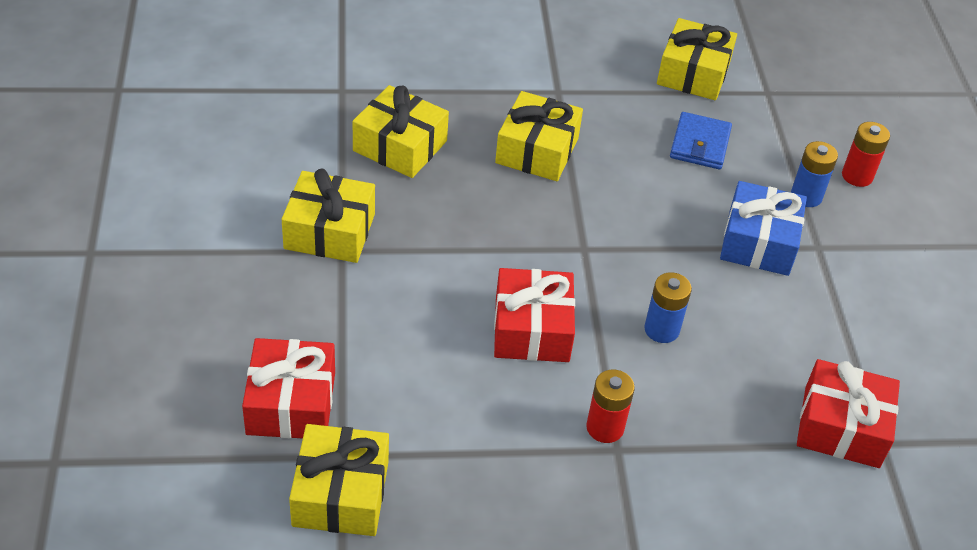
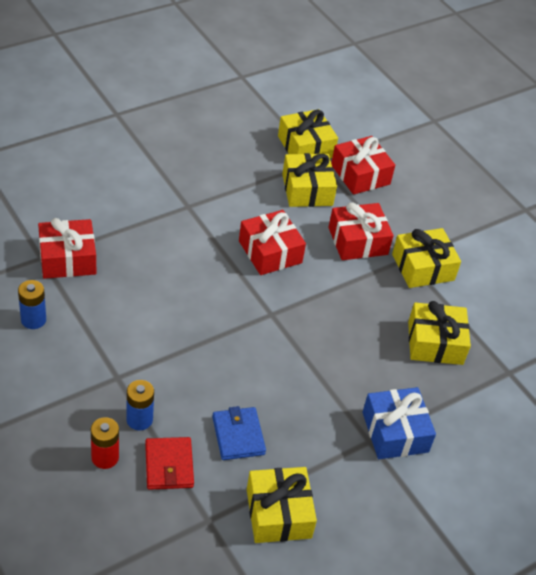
camera: 150 degrees right, 0 degrees up
(390, 298) = (358, 241): none -> red gift
(537, 150) = (348, 378): yellow gift -> yellow gift (307, 190)
(605, 427) = (200, 214): red battery -> none
(661, 329) = (196, 278): blue battery -> blue battery (33, 320)
(758, 242) = (160, 364): blue gift -> blue gift (395, 432)
(789, 146) = (169, 465): none -> red wallet

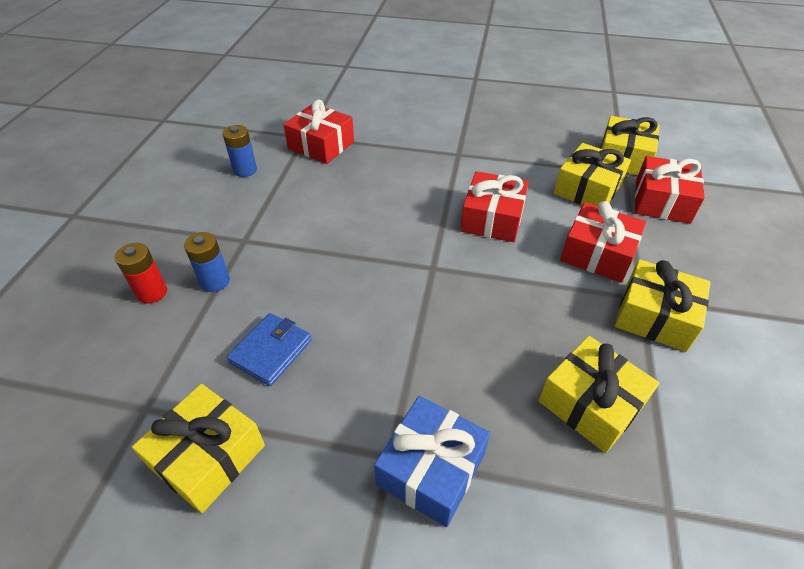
camera: 50 degrees right, 0 degrees up
(169, 465) = (184, 334): red wallet -> none

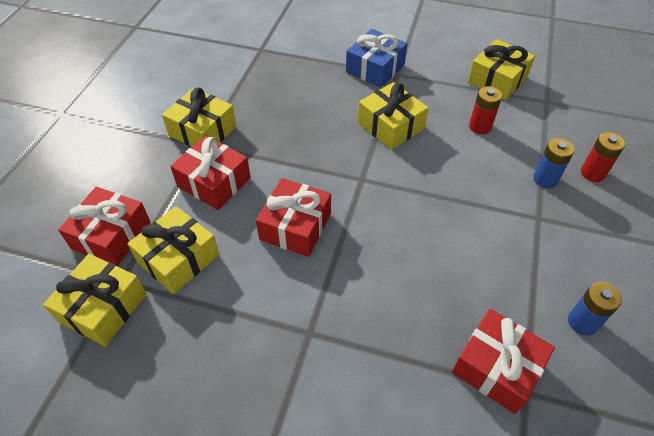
camera: 175 degrees left, 5 degrees up
(271, 351) = (480, 126): blue wallet -> red battery
(590, 403) = (276, 88): yellow gift -> yellow gift (391, 126)

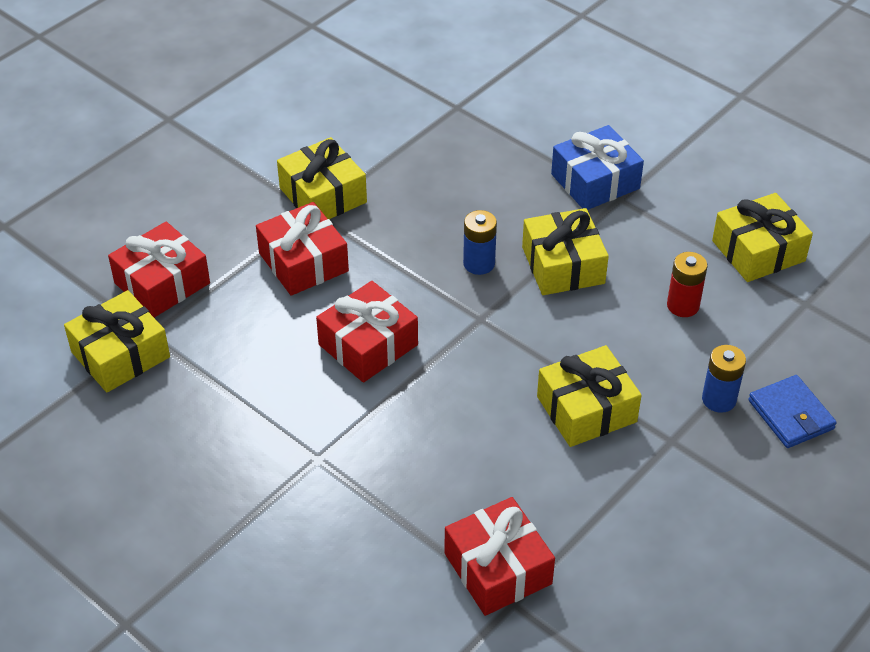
camera: 25 degrees right, 5 degrees down
(178, 258) = (220, 333): yellow gift -> yellow gift (586, 409)
(582, 322) = (632, 566): blue battery -> blue battery (479, 263)
(592, 173) = (791, 415): red battery -> blue wallet

